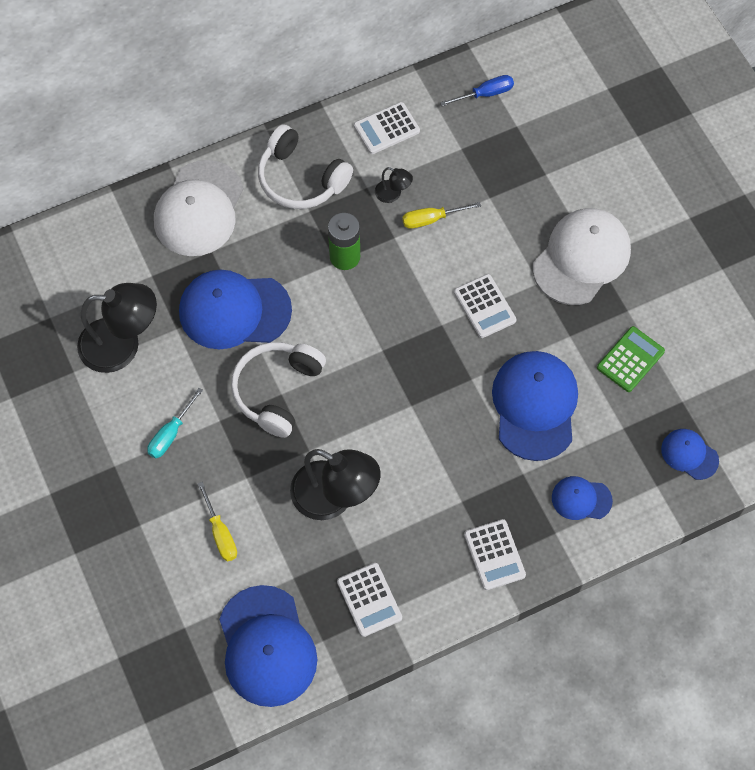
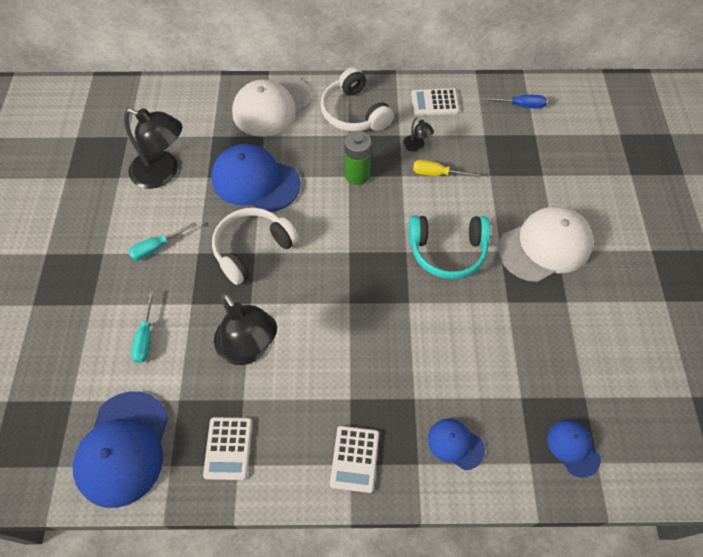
camera: 25 degrees right, 5 degrees down
(220, 533) = (145, 338): yellow screwdriver -> turquoise screwdriver
(485, 306) = (447, 251): white calculator -> turquoise headphones
(535, 406) = (451, 346): blue cap -> none
(630, 359) = (552, 342): green calculator -> none

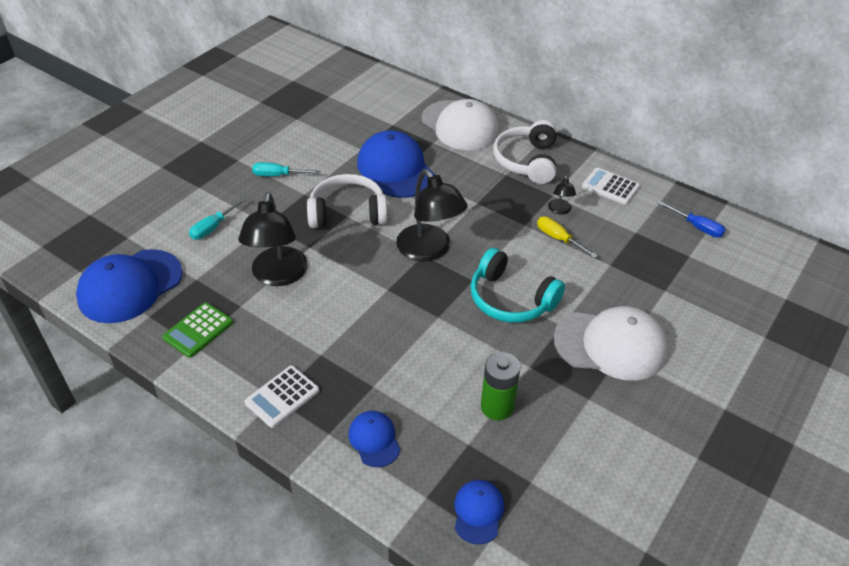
camera: 35 degrees right, 15 degrees down
(163, 173) = (331, 131): black lamp -> black lamp (429, 250)
(228, 448) = (198, 330): white calculator -> green calculator
(271, 106) = (460, 125): white cap -> white cap turned 120 degrees counterclockwise
(357, 175) = (485, 205): green battery -> green battery (497, 407)

